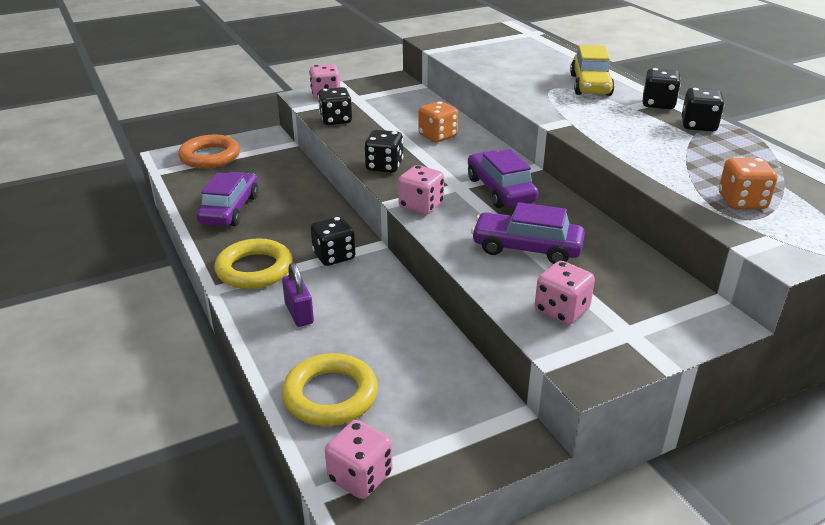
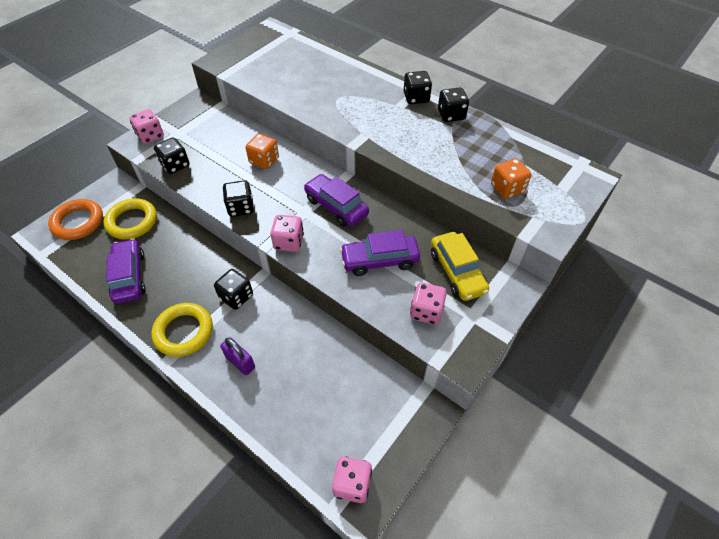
camera: 25 degrees left, 20 degrees up
(330, 395) = (300, 426): yellow ring -> yellow ring (132, 222)
(590, 85) = (361, 88): yellow car -> yellow car (457, 272)

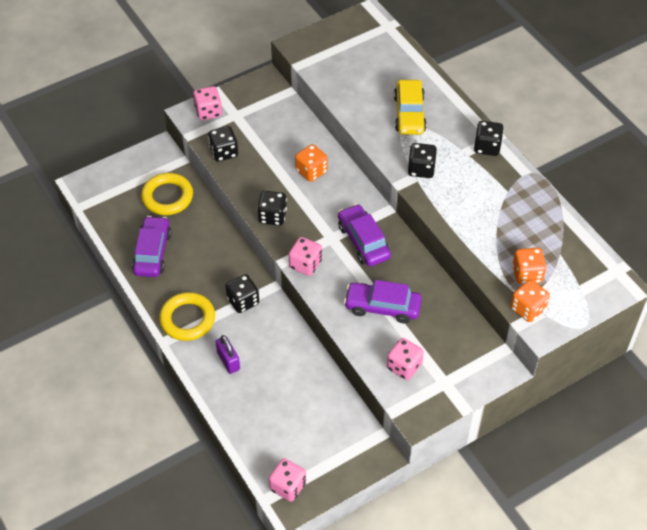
camera: 20 degrees right, 0 degrees up
(78, 222) = (117, 183): orange ring -> none
(451, 115) = (513, 178): black dice -> black dice (421, 169)
(457, 272) = (449, 340): yellow car -> yellow car (409, 114)
(525, 219) = (527, 309): none -> orange dice

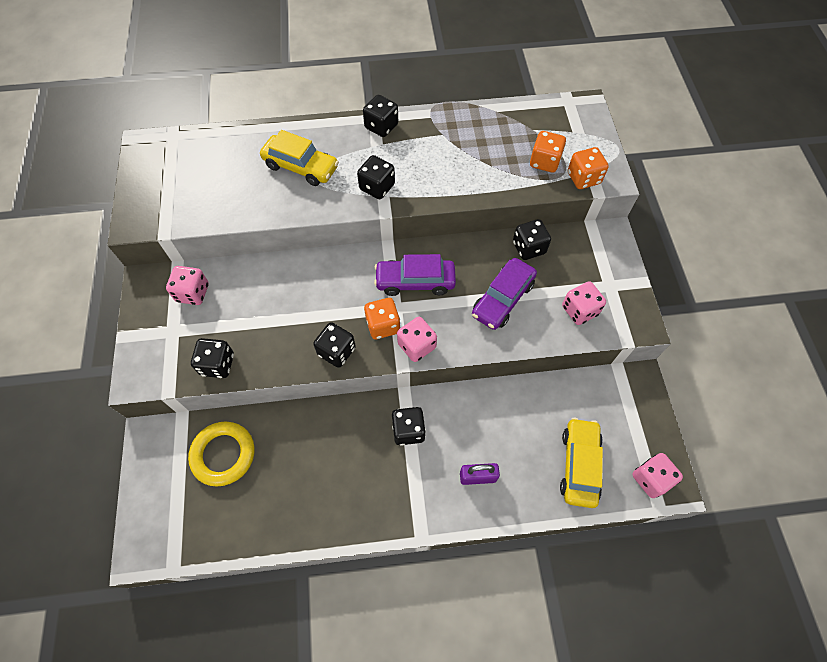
camera: 65 degrees left, 10 degrees up
(152, 252) = (292, 503): purple car -> none
(187, 319) = (404, 499): yellow ring -> none
(208, 112) = (147, 357): pink dice -> pink dice (193, 293)
(273, 429) = (579, 465): none -> yellow car
(311, 171) = (299, 290): orange dice -> orange dice (383, 325)
(447, 309) = (528, 248): none -> black dice

